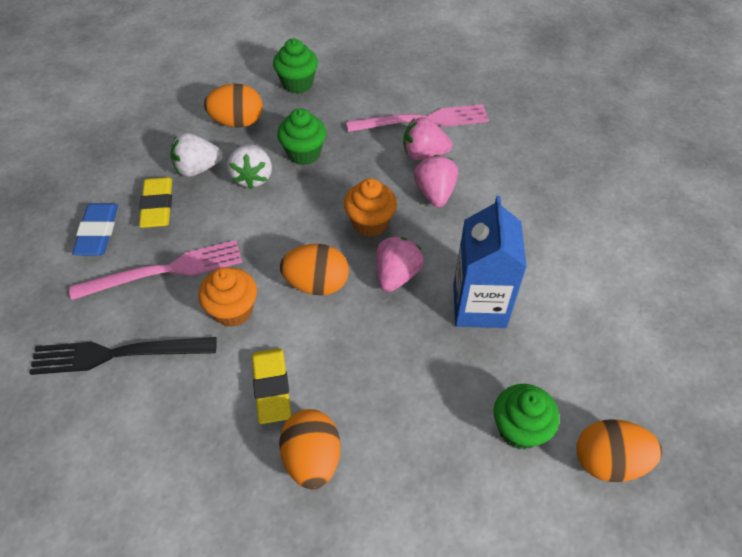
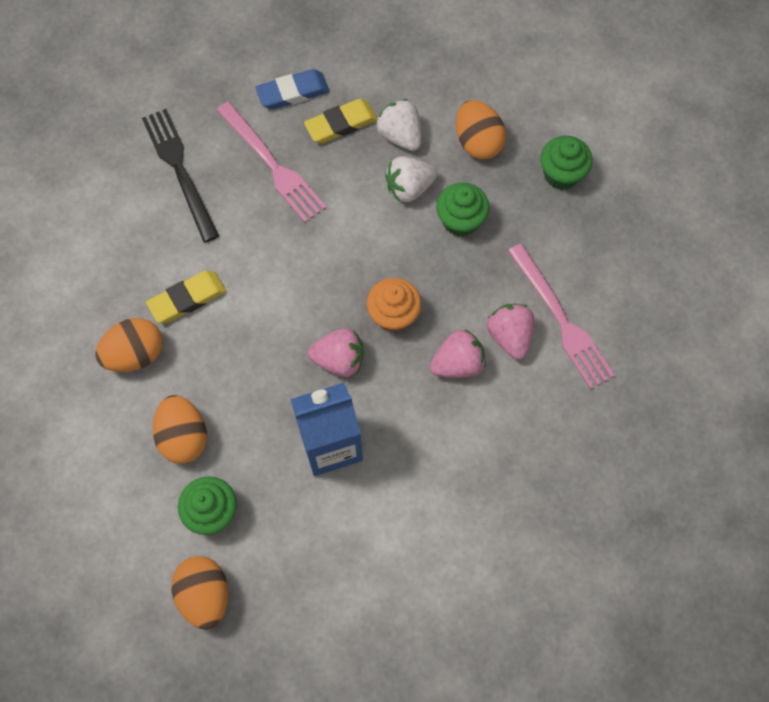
camera: 70 degrees right, 15 degrees up
(233, 310) = (251, 237): orange cupcake -> none
(317, 284) = (304, 294): orange egg -> orange egg (184, 436)

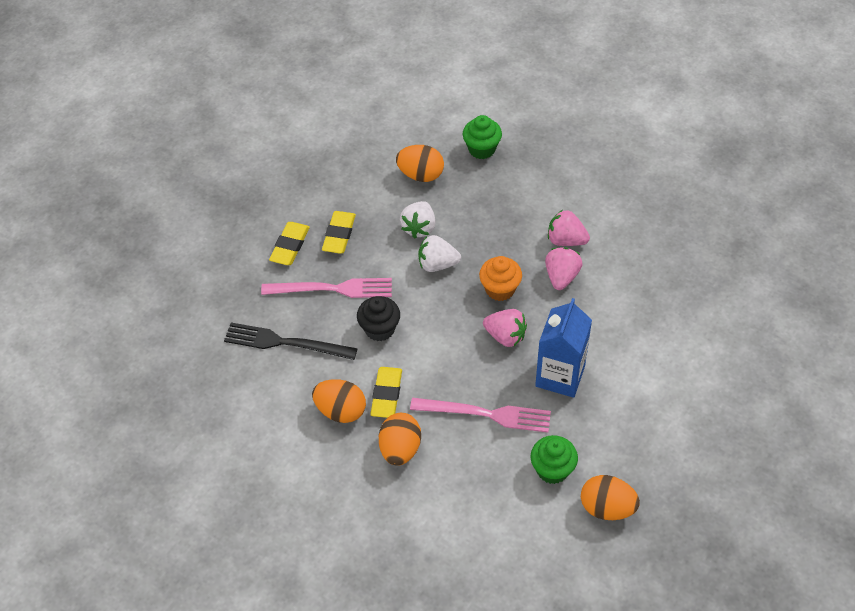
camera: 50 degrees left, 15 degrees down
(184, 436) = (485, 455): orange egg -> orange egg (341, 411)
(258, 239) = (379, 329): none -> black cupcake
(293, 92) = (290, 246): blue eraser -> yellow eraser
(339, 360) = (505, 336): pink strawberry -> pink strawberry turned 75 degrees clockwise
(400, 135) = (378, 210): white strawberry -> white strawberry (437, 264)
(460, 221) = (466, 216): green cupcake -> none
(561, 320) = (577, 209): pink fork -> pink fork (486, 414)

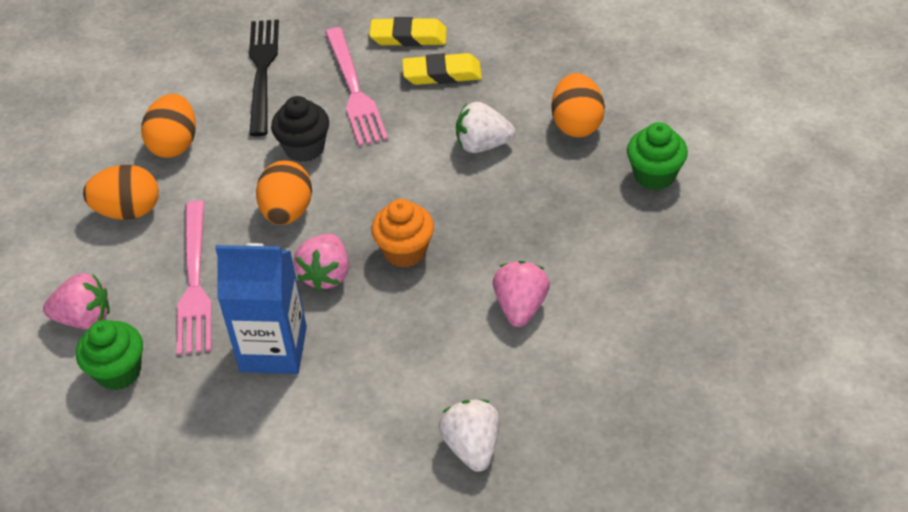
camera: 75 degrees right, 5 degrees down
(386, 394) = (206, 179): yellow eraser -> none
(437, 264) = (426, 177): white strawberry -> white strawberry (472, 446)
(561, 277) = (450, 315): pink strawberry -> pink strawberry (84, 318)
(607, 507) = (65, 446): orange egg -> orange egg (287, 211)

